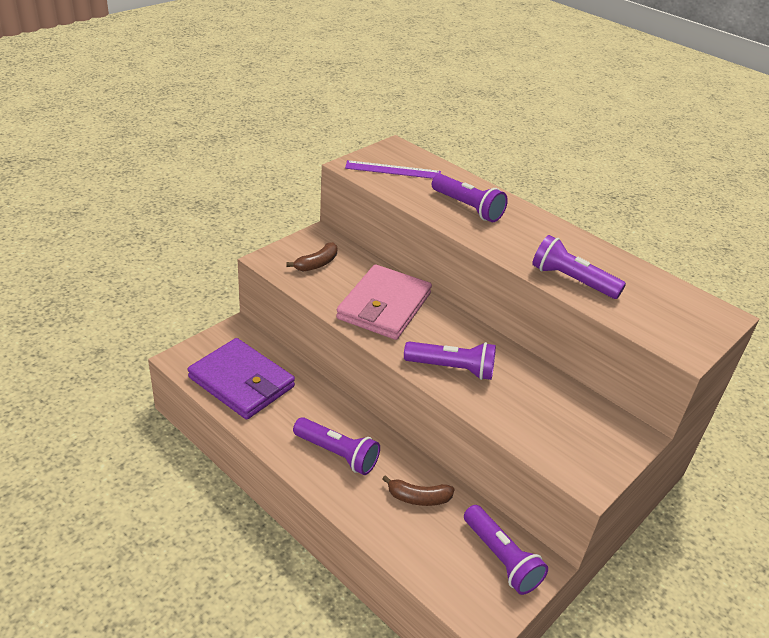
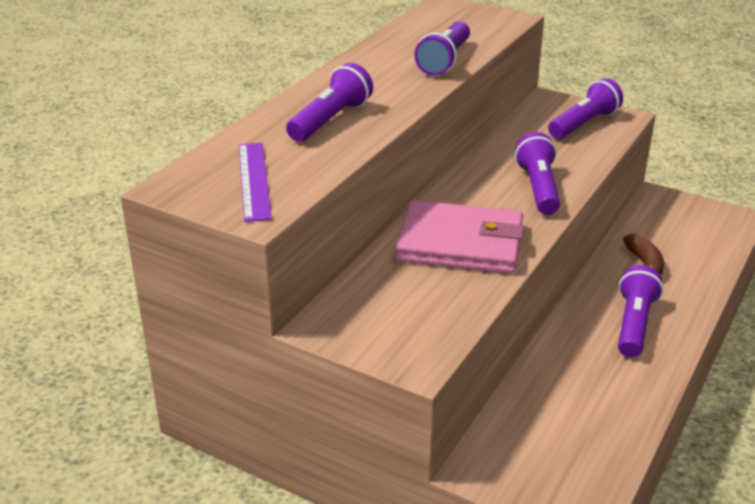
camera: 100 degrees left, 5 degrees down
(241, 382) = (581, 432): purple wallet -> none
(317, 264) = (400, 313): brown banana -> none
(501, 558) = (669, 214): purple flashlight -> purple flashlight (584, 124)

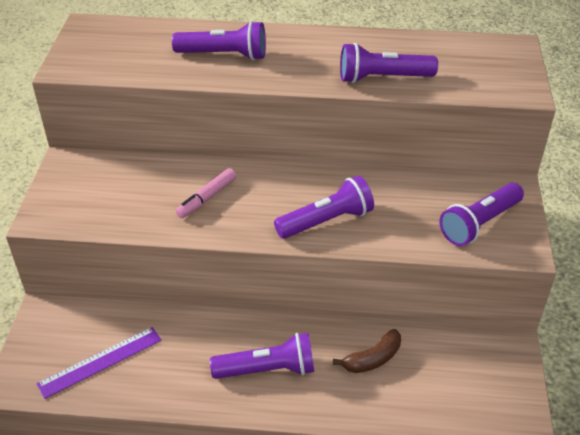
camera: 65 degrees right, 10 degrees up
(254, 180) = (112, 52): purple ruler -> purple ruler (100, 361)
(460, 243) = (207, 198): pink wallet -> pink marker
(584, 124) = (479, 223): purple flashlight -> purple flashlight turned 120 degrees clockwise

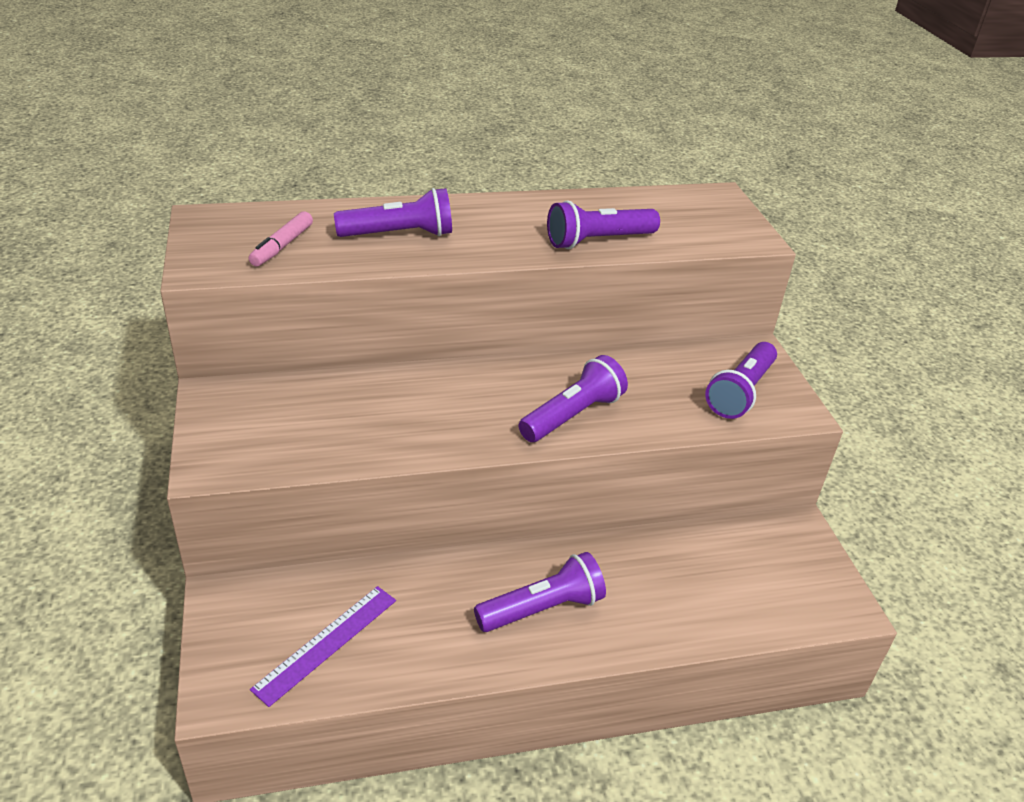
camera: 20 degrees left, 5 degrees down
(207, 198) = (417, 410): pink marker -> pink marker (282, 246)
(372, 359) = (658, 571): brown banana -> none

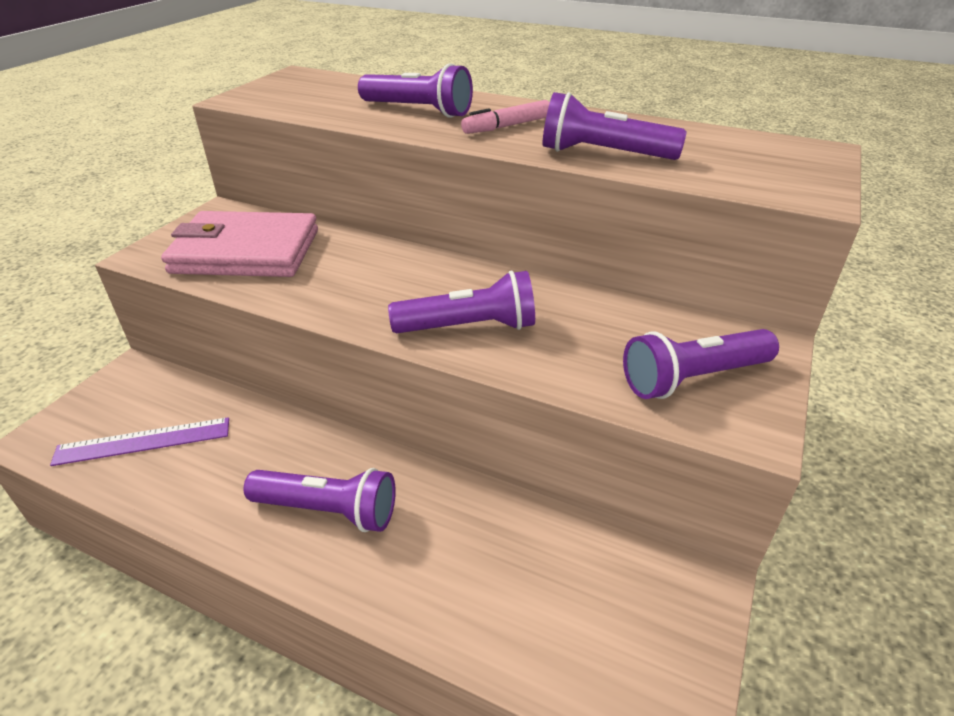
camera: 40 degrees right, 0 degrees up
(282, 246) = (316, 99): pink marker -> pink marker (507, 126)
(305, 424) = (246, 251): none -> pink wallet

